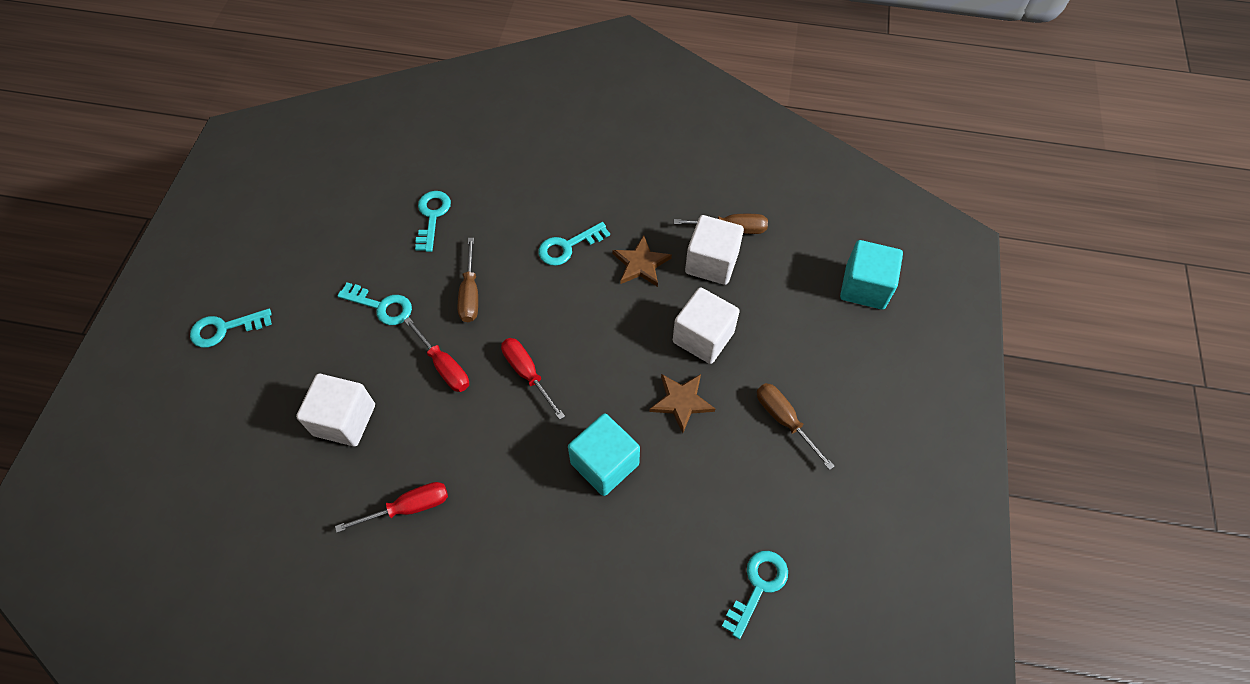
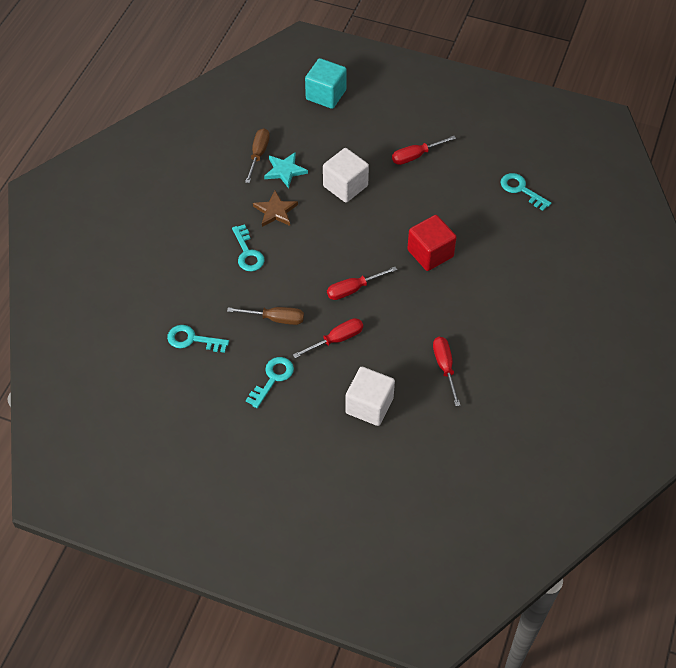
camera: 80 degrees left, 5 degrees down
(225, 329) = (268, 492): turquoise key -> none
(604, 463) = (430, 253): turquoise cube -> red cube
(681, 402) = (392, 206): brown star -> none
(711, 263) = (285, 171): white cube -> turquoise star
(784, 420) = (416, 156): brown screwdriver -> red screwdriver

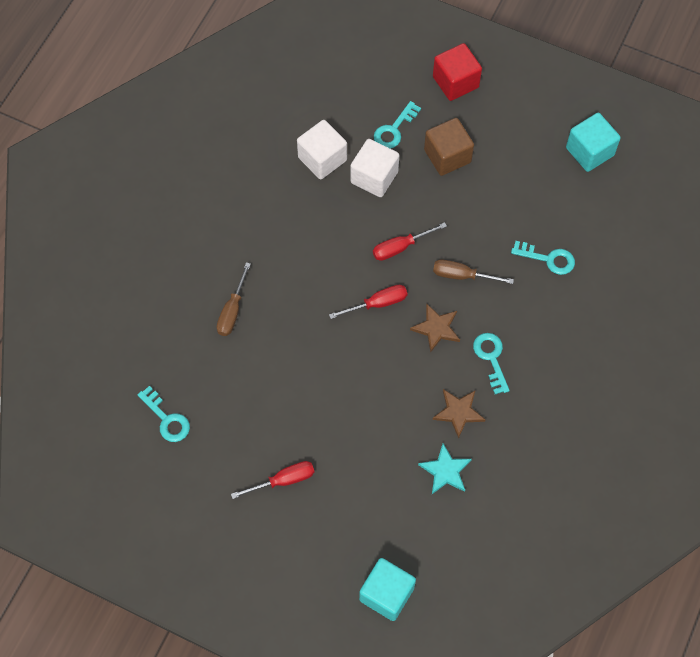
camera: 175 degrees left, 10 degrees up
(143, 450) = (589, 151): none -> turquoise cube
(258, 154) = (477, 499): brown screwdriver -> brown screwdriver (232, 311)
(272, 378) = (467, 211): turquoise key -> turquoise key (394, 129)
(294, 433) = (447, 156): none -> brown cube
(297, 273) = (436, 328): none -> brown star
(345, 186) = (374, 442): white cube -> white cube (322, 159)
(430, 253) = (288, 341): red cube -> red cube (455, 82)
(444, 367) = (295, 209): red screwdriver -> none

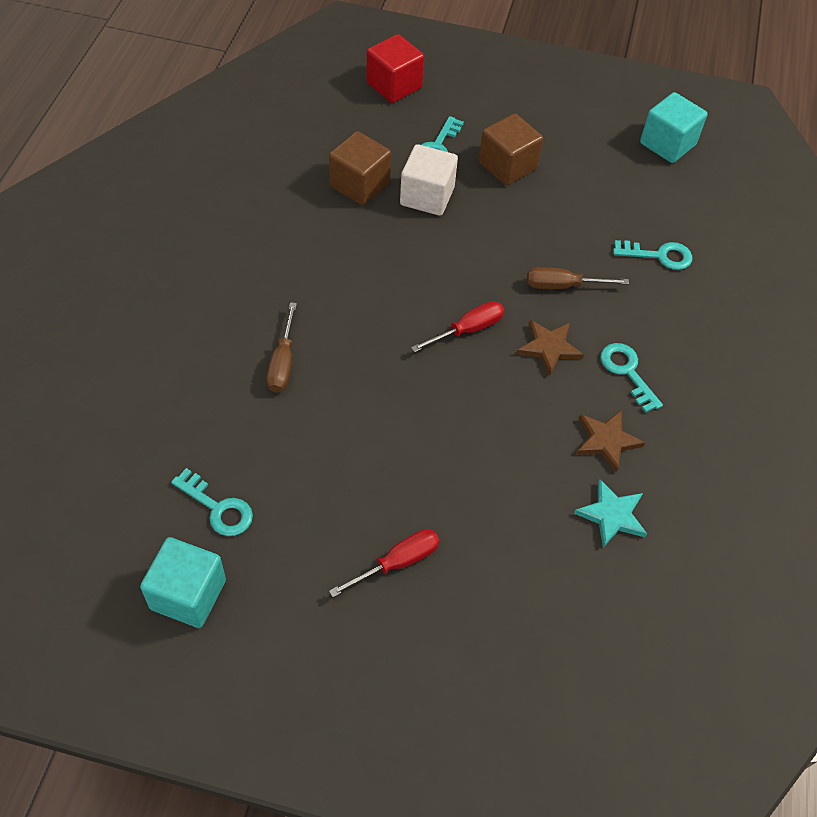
camera: 15 degrees left, 10 degrees down
(322, 159) = (359, 185): white cube -> brown cube
(386, 594) = (581, 693): turquoise cube -> turquoise cube (188, 594)
(400, 247) = (479, 265): red screwdriver -> none
(455, 82) = (495, 95): red cube -> red cube (394, 85)

